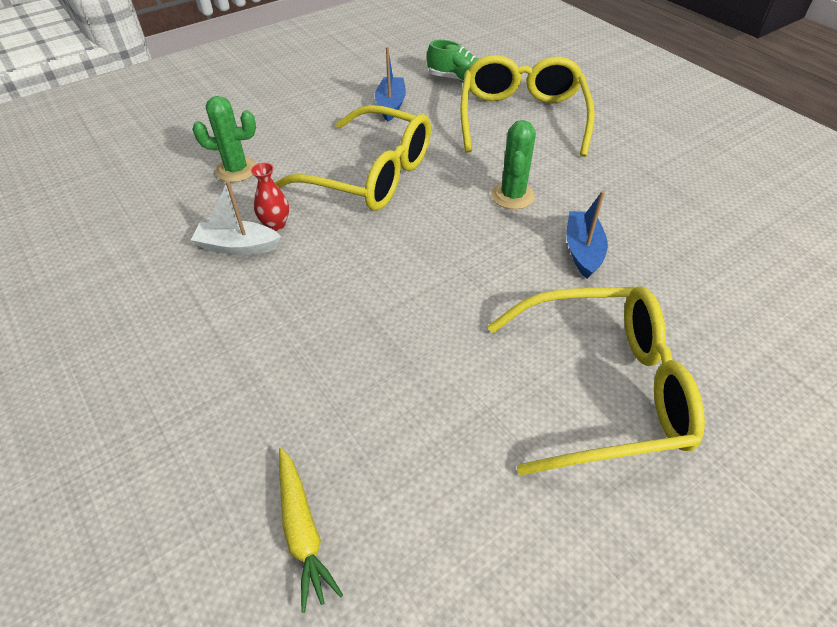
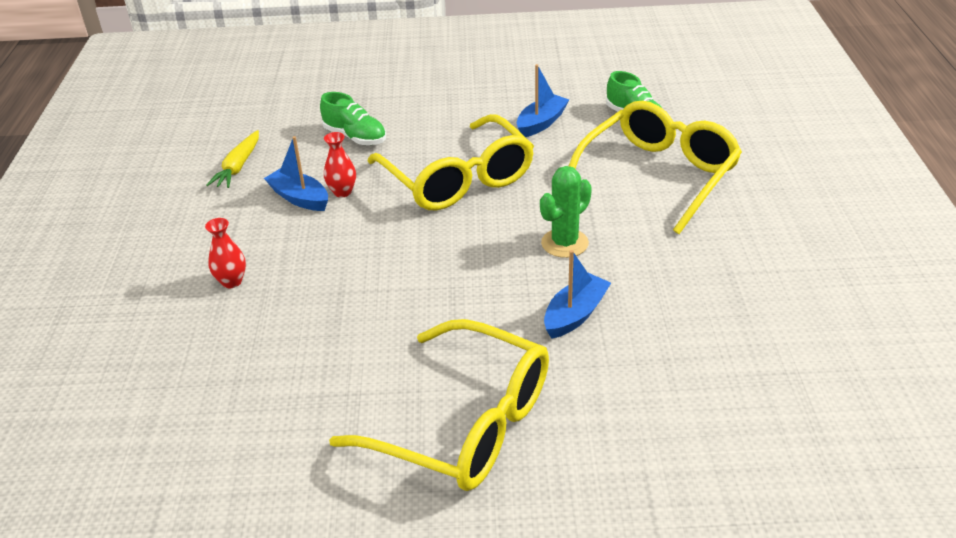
camera: 35 degrees right, 10 degrees down
(236, 170) = (355, 137): green cactus -> green shoe
(238, 246) = (299, 198): white boat -> blue boat
(249, 359) = (232, 282): none -> red vase
(302, 530) = (162, 403): yellow carrot -> yellow carrot (238, 166)

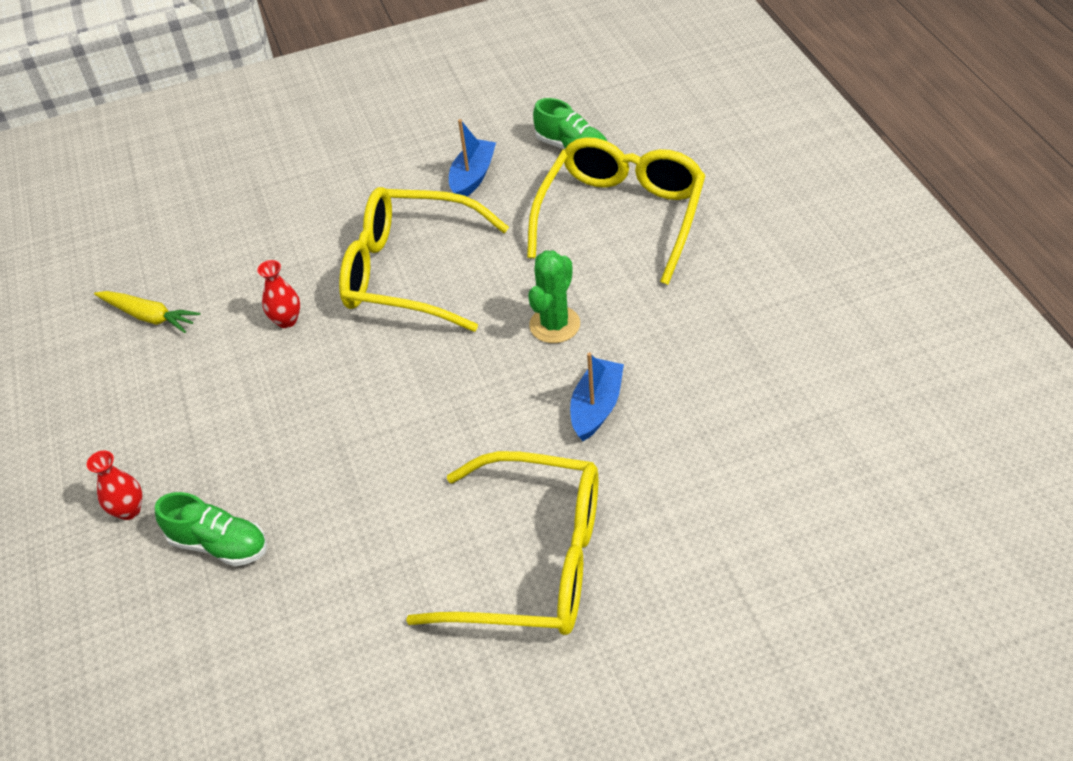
camera: 15 degrees left, 10 degrees up
(232, 282) = (213, 466): red vase -> red vase (129, 510)
(238, 166) = (149, 316): yellow carrot -> yellow carrot turned 60 degrees counterclockwise
(299, 198) = (241, 340): blue boat -> none
(355, 137) = (269, 244): green shoe -> green shoe (219, 544)
(458, 179) = (409, 272): yellow glasses -> yellow glasses turned 150 degrees clockwise

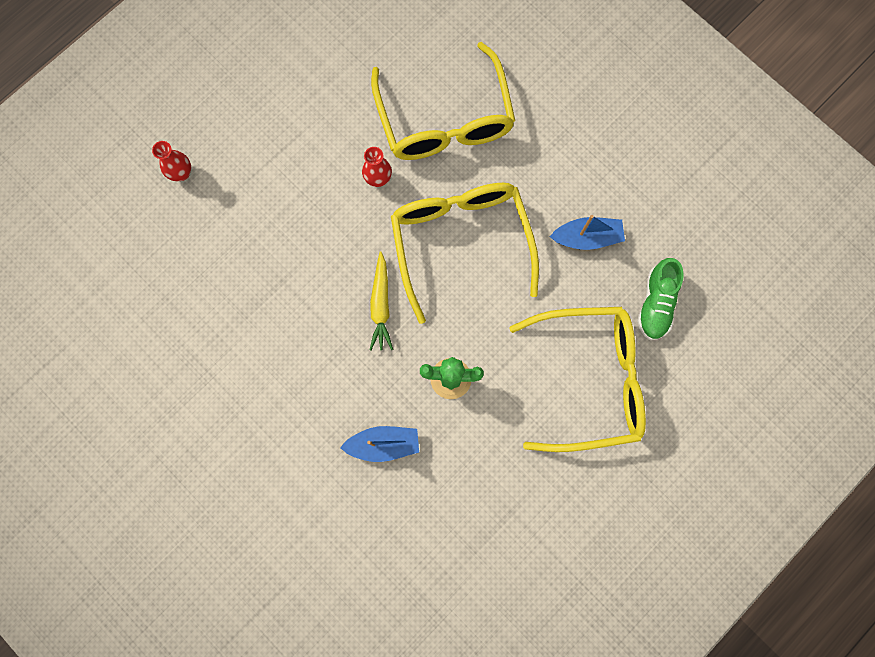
camera: 60 degrees right, 30 degrees up
(149, 316) = (343, 78): yellow carrot -> yellow carrot (381, 305)
(219, 544) = (178, 247): green shoe -> none
(532, 561) = (239, 457): yellow glasses -> yellow glasses (444, 119)

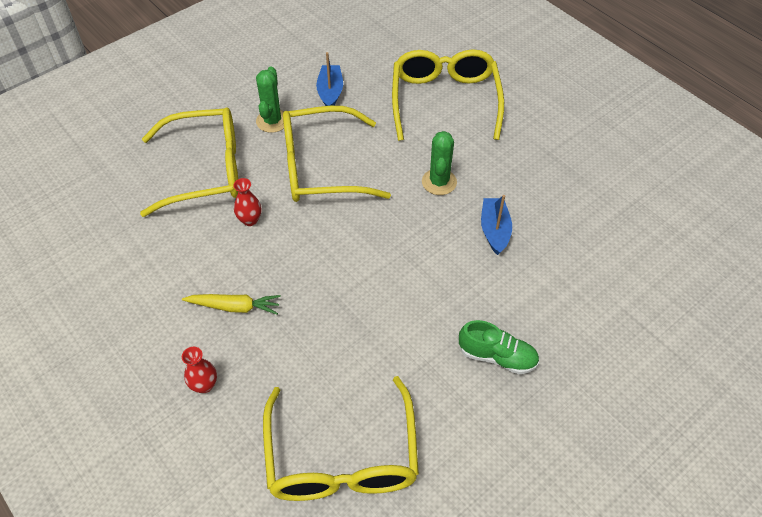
camera: 85 degrees left, 25 degrees down
(113, 305) = (342, 457): none -> yellow glasses
(381, 305) = (370, 225): yellow carrot -> yellow carrot (234, 307)
(529, 177) = (272, 121): none -> green cactus
(655, 304) = (388, 60): green shoe -> green shoe (497, 356)

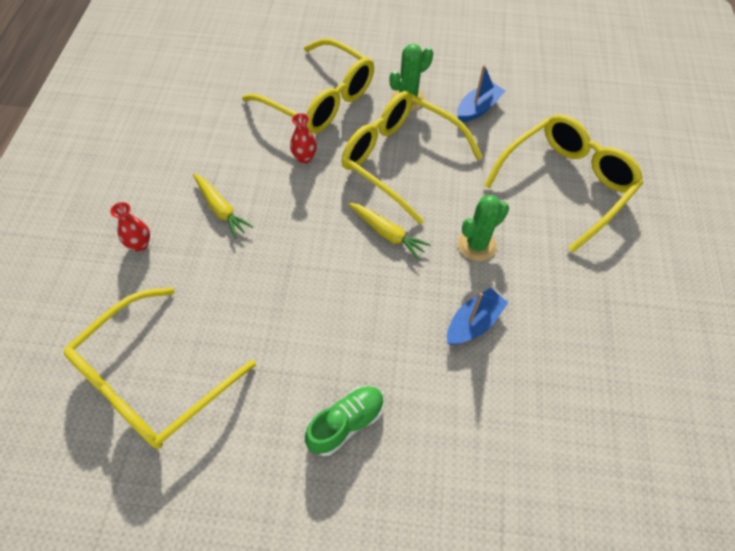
camera: 45 degrees right, 5 degrees up
(375, 222) = (387, 233): none -> yellow carrot
(497, 356) = (346, 423): green shoe -> green shoe turned 105 degrees counterclockwise

